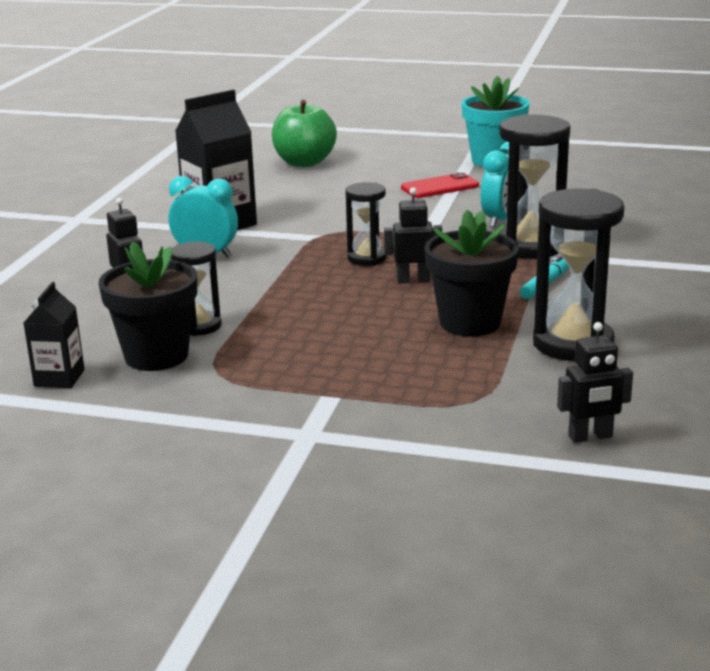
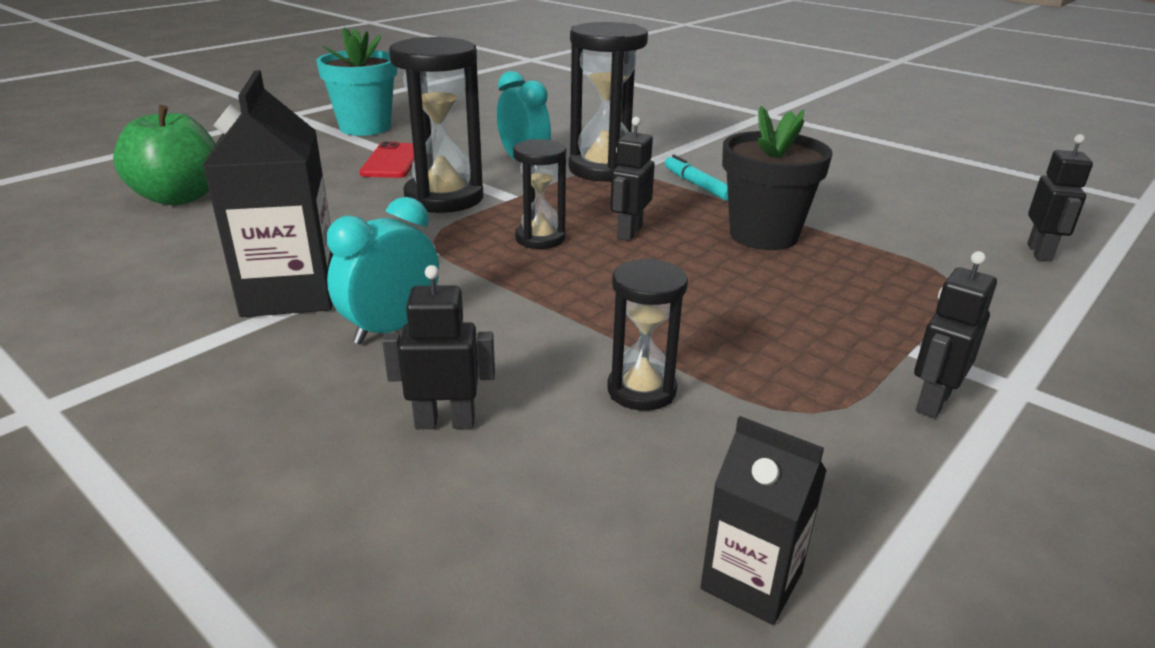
camera: 65 degrees left, 5 degrees up
(156, 356) = (722, 451): black flower pot -> none
(262, 407) = (932, 402): none -> black robot
(573, 344) = (841, 210): black hourglass -> black hourglass (444, 198)

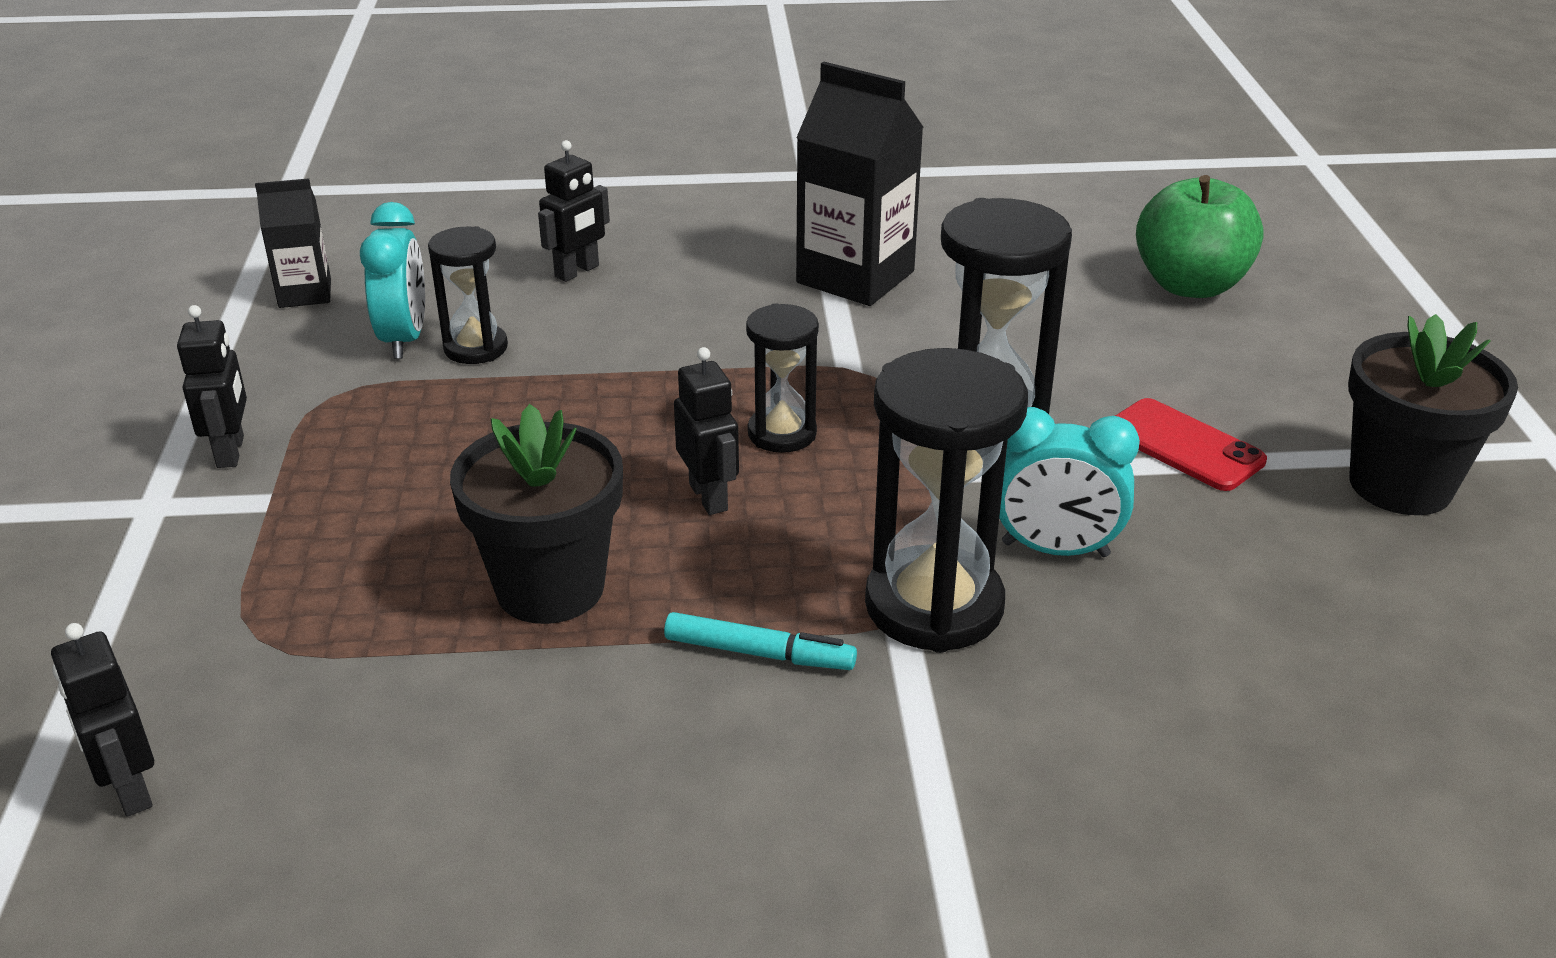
camera: 135 degrees right, 5 degrees up
(365, 127) = (1400, 485): turquoise flower pot -> black flower pot
(391, 329) = (726, 295): turquoise clock -> turquoise clock (404, 339)

